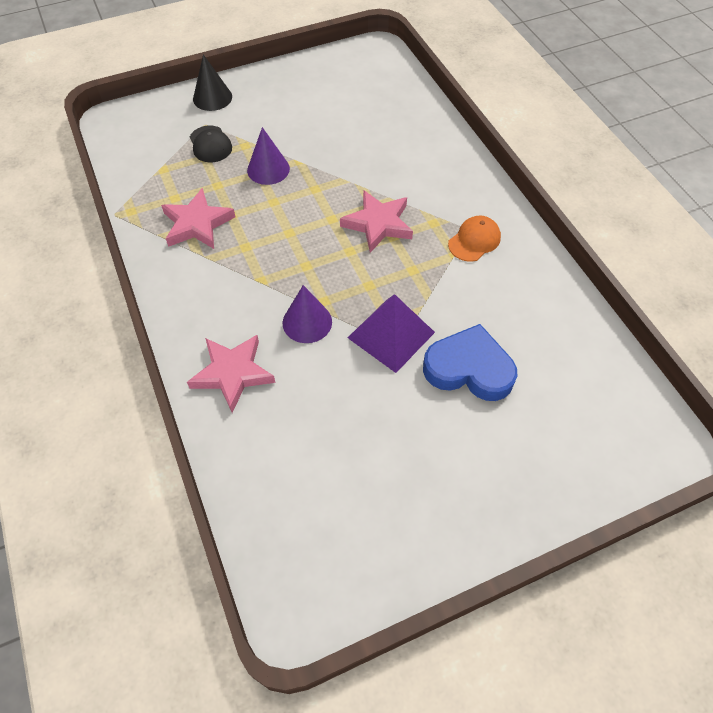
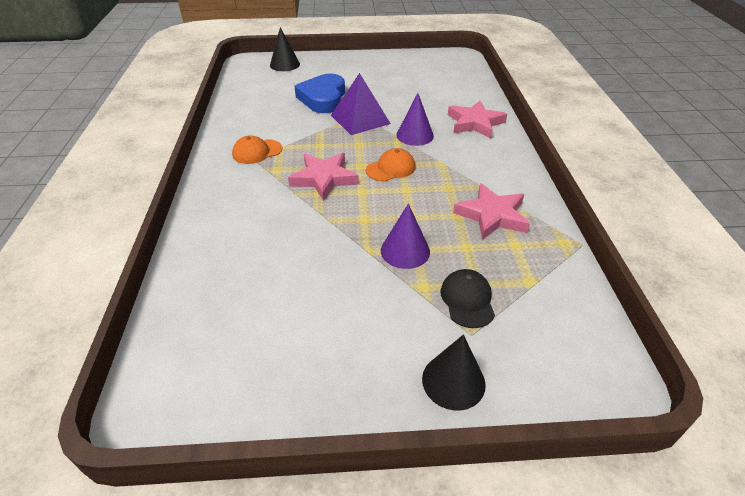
camera: 160 degrees left, 15 degrees down
(315, 257) = (391, 168): none -> orange cap
(469, 369) = (323, 98): blue heart -> blue heart turned 60 degrees clockwise
(600, 453) = (284, 64): none -> black cone

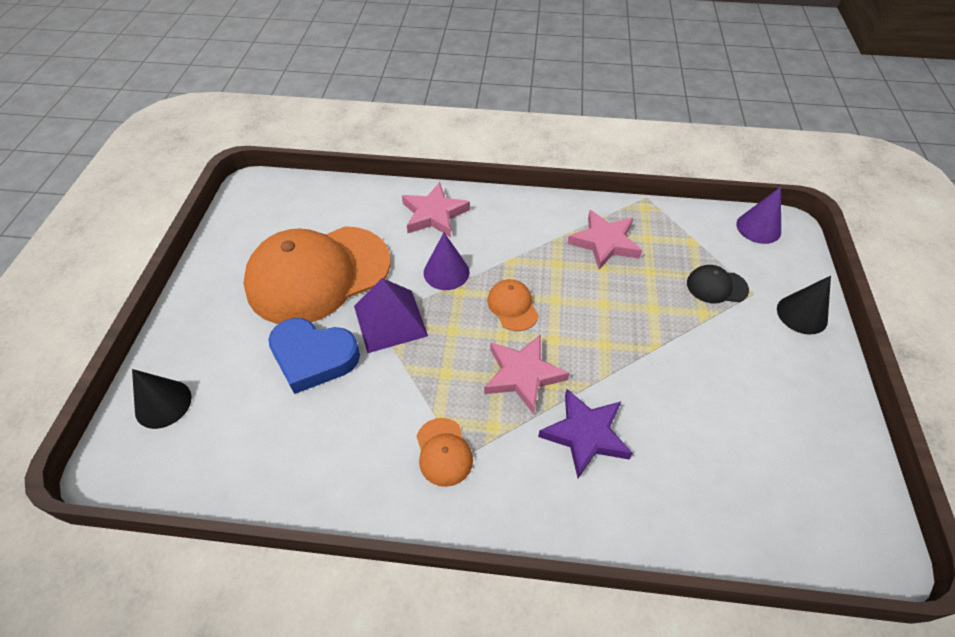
camera: 80 degrees left, 10 degrees up
(273, 212) = (585, 434): none -> purple star
(391, 89) = (318, 274): none -> orange cap
(405, 251) = (655, 318): purple cone -> purple cone (758, 228)

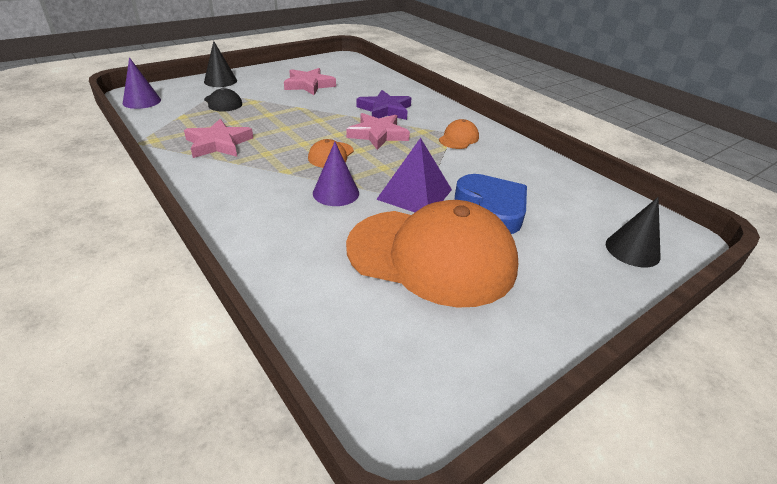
camera: 135 degrees left, 15 degrees down
(434, 214) = (272, 232): pink star -> pink star (309, 85)

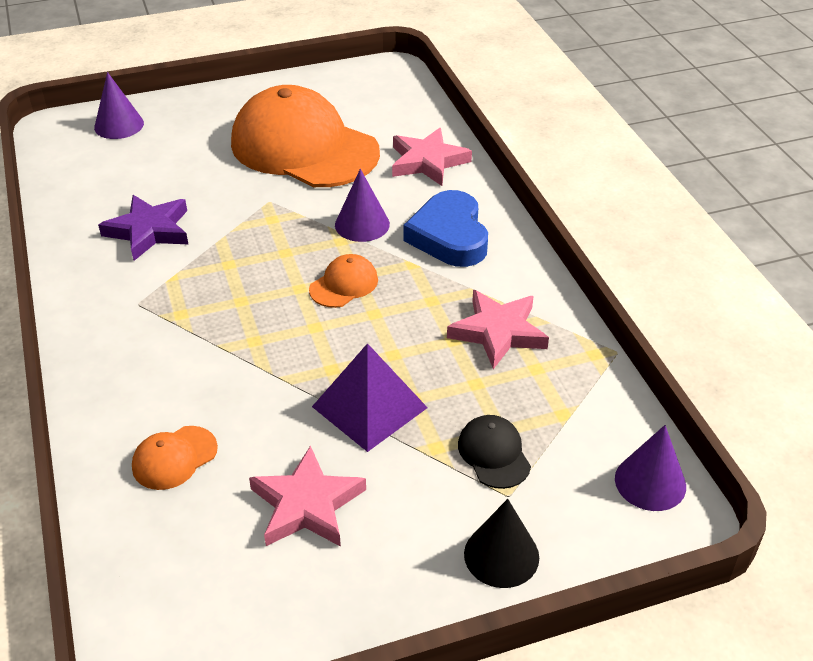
camera: 160 degrees left, 5 degrees up
(378, 134) = (254, 317): pink star -> pink star (427, 161)
(385, 110) = (201, 383): purple star -> purple star (149, 231)
(414, 194) = (274, 209): purple pyramid -> purple pyramid (369, 407)
(458, 138) = (138, 291): orange cap -> orange cap (174, 458)
(492, 208) = (204, 180): blue heart -> blue heart (449, 236)
(632, 250) = (119, 125): black cone -> purple cone

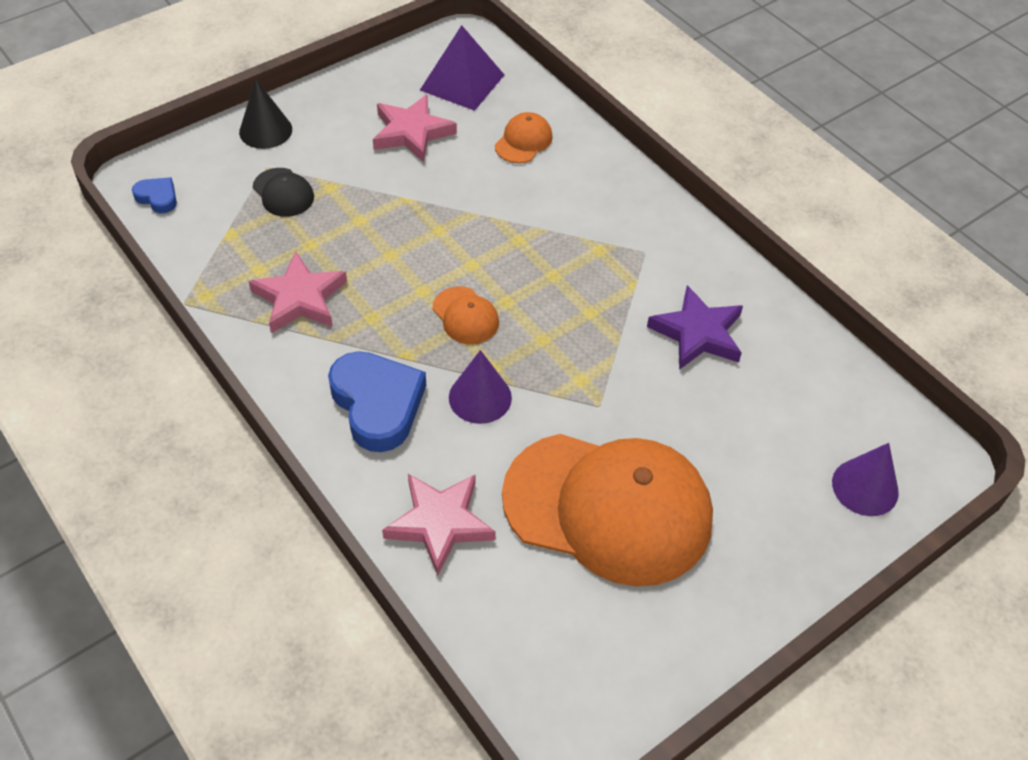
camera: 160 degrees right, 10 degrees up
(344, 284) = (465, 316): orange cap -> orange cap turned 60 degrees counterclockwise
(369, 407) = (394, 206): purple pyramid -> purple pyramid (462, 82)
(650, 482) = (157, 197): purple cone -> blue heart

